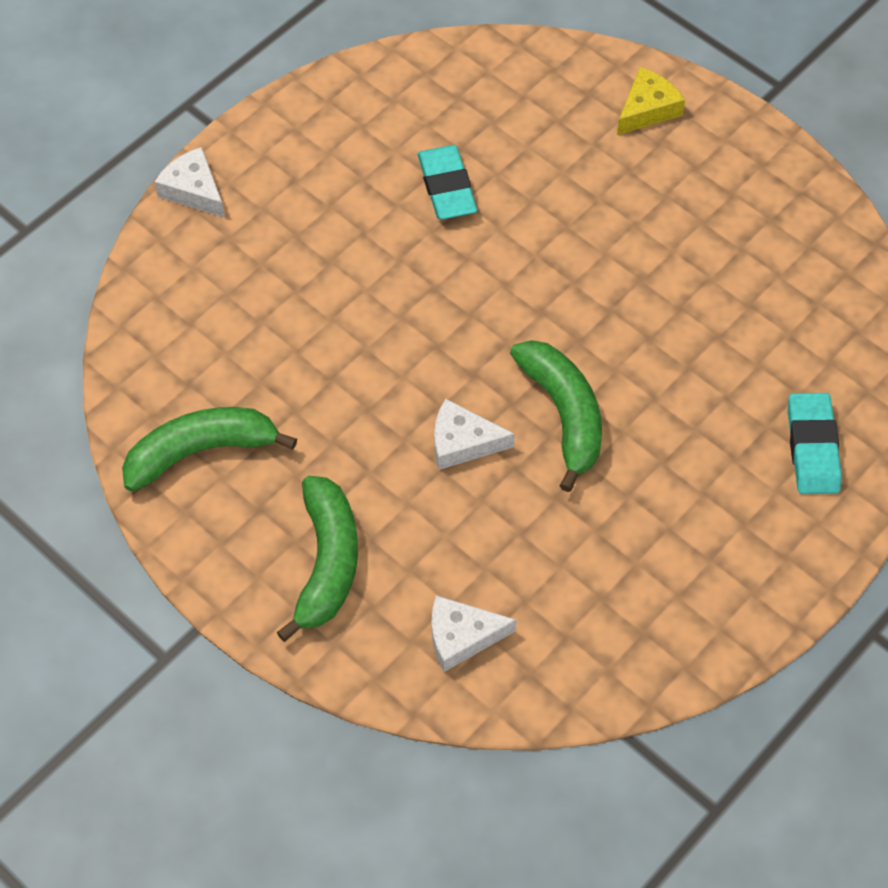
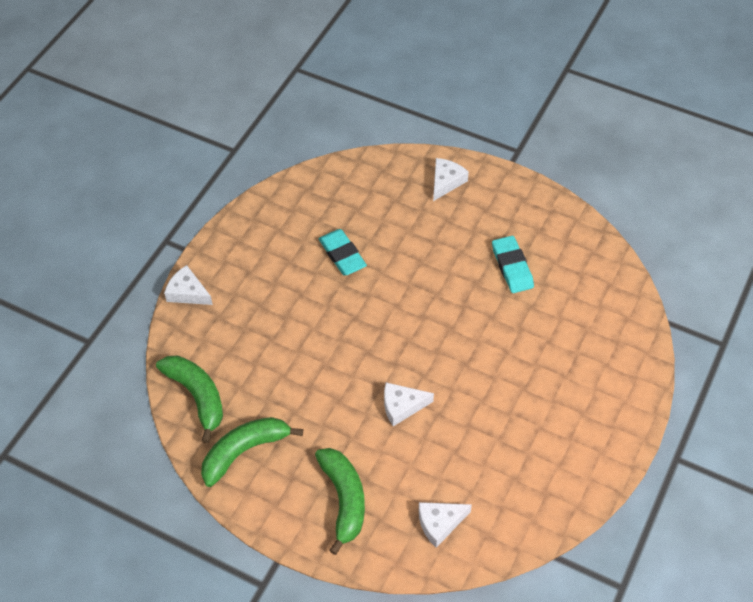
camera: 15 degrees left, 5 degrees down
(563, 415) = (456, 375): green banana -> green banana (197, 396)
(647, 109) = (446, 182): yellow cheese -> white cheese
(812, 447) = (606, 358): turquoise eraser -> turquoise eraser (512, 267)

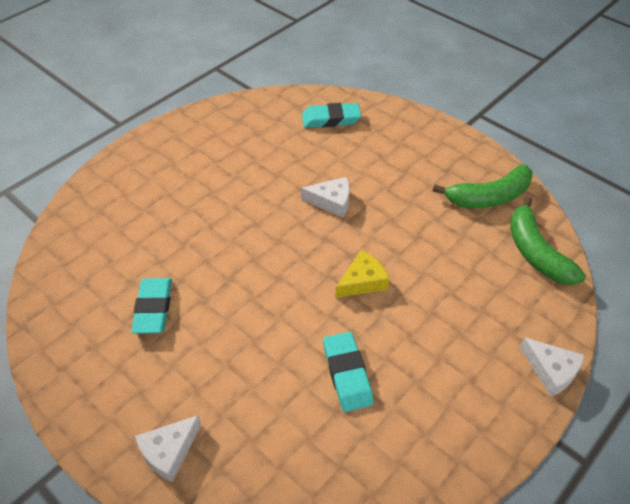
camera: 165 degrees left, 5 degrees down
(343, 500) = (404, 147): green banana -> none
(349, 330) = (362, 281): none -> yellow cheese
(439, 523) = (331, 119): white cheese -> turquoise eraser

